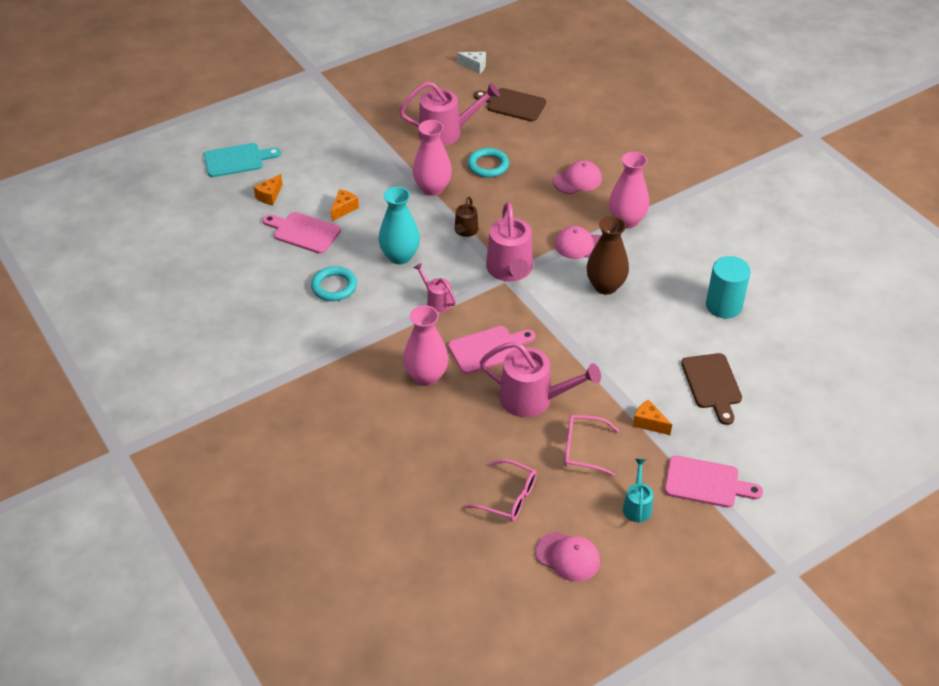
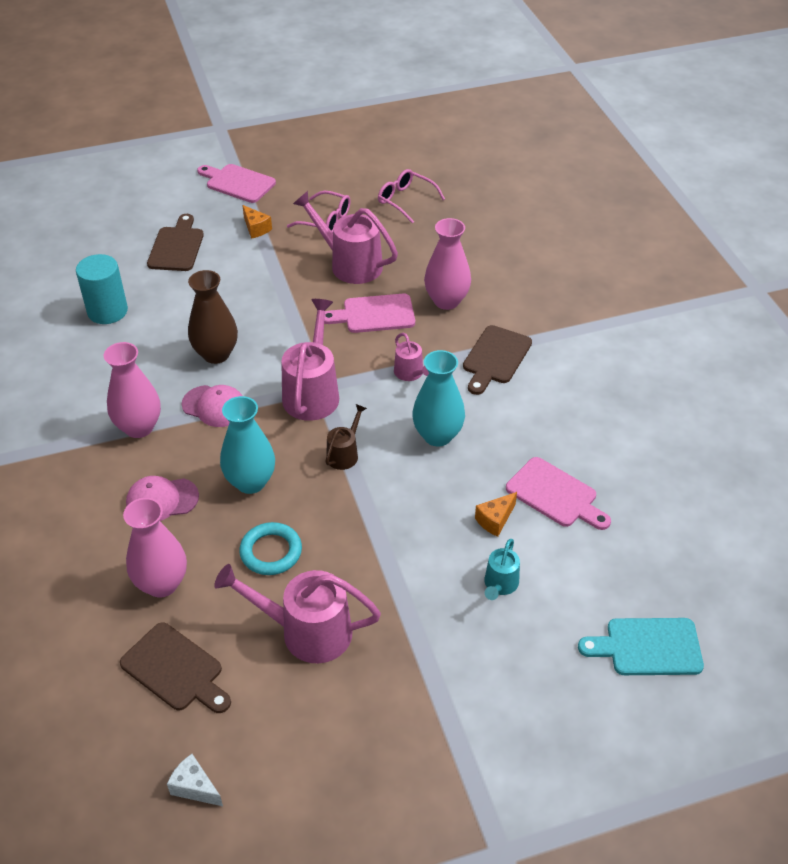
camera: 165 degrees left, 0 degrees up
(269, 196) = (599, 565): orange cheese -> none
(334, 287) = (526, 412): turquoise ring -> none
(368, 328) = (495, 358): none -> brown cutting board
(432, 188) = (364, 528): pink vase -> pink vase (162, 584)
(523, 201) = (250, 482): none -> turquoise vase
(568, 557) = (375, 160): pink cap -> none
(637, 505) = (303, 179): turquoise watering can -> turquoise watering can (500, 585)

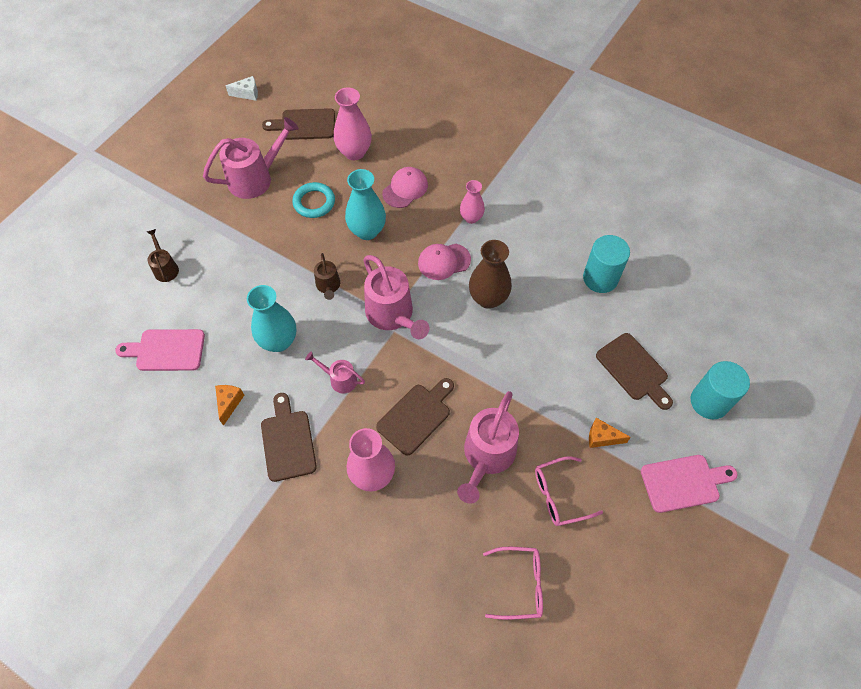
camera: 140 degrees right, 15 degrees up
(139, 427) = (471, 218): pink vase -> pink vase, size x0.63
(156, 204) = (709, 402): none -> turquoise cylinder
(349, 264) = (487, 456): pink watering can -> pink watering can turned 120 degrees clockwise
(374, 314) = (416, 416): pink cutting board -> brown cutting board
(495, 520) = (195, 306): orange cheese -> orange cheese (229, 403)
(500, 585) = (165, 268): turquoise watering can -> brown watering can
(647, 647) = (54, 288): turquoise cutting board -> none

